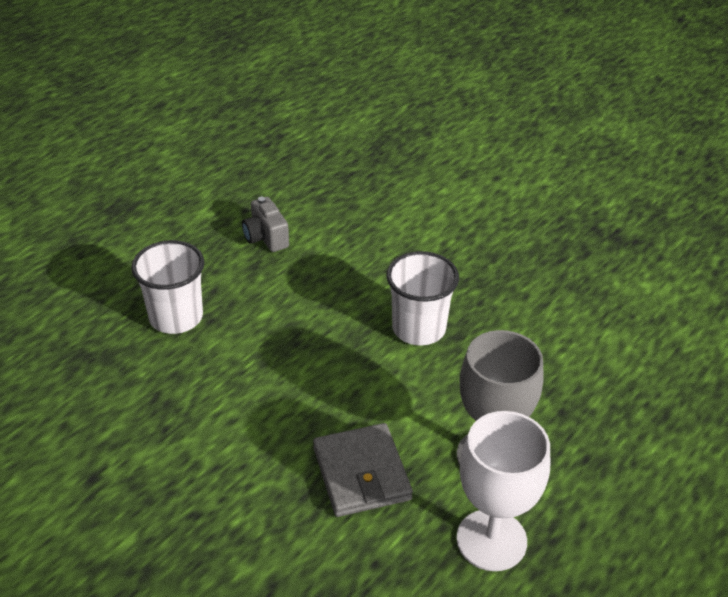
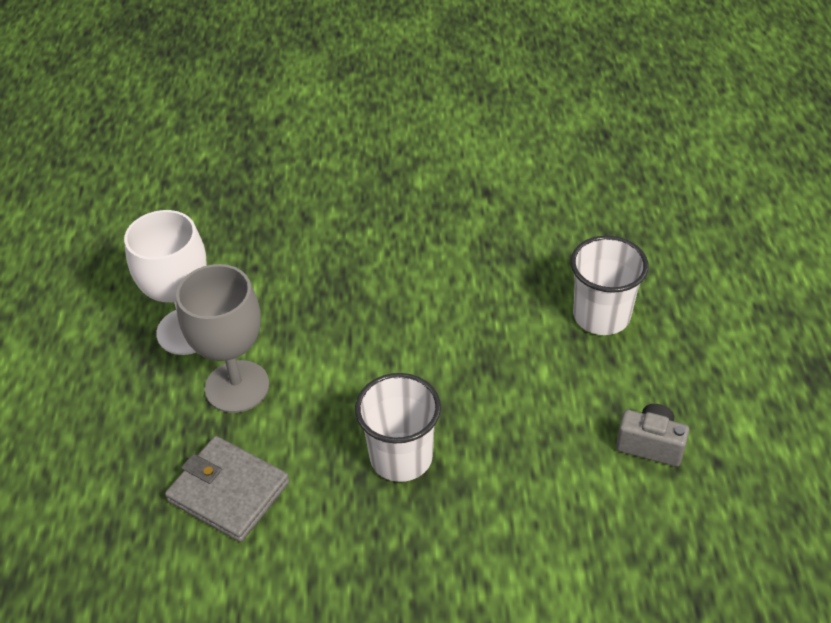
camera: 140 degrees right, 5 degrees up
(361, 473) = (319, 309): grey wallet -> grey wallet (229, 492)

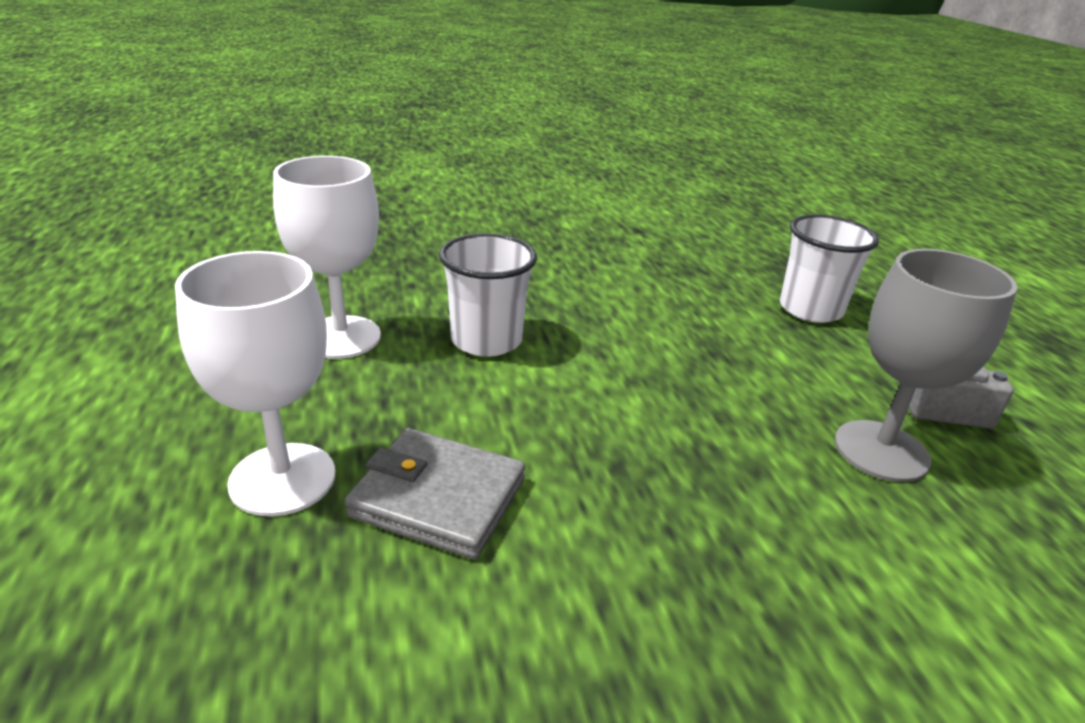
camera: 15 degrees left, 15 degrees down
(131, 467) = (282, 479): none -> white goblet
(237, 386) = (419, 385): grey goblet -> grey goblet (881, 451)
(401, 457) = (662, 442): white cup -> white cup (486, 340)

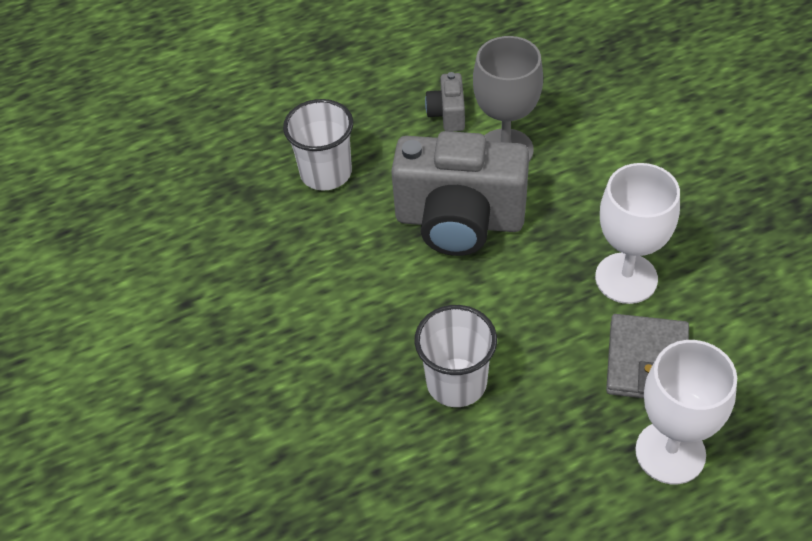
camera: 95 degrees left, 20 degrees up
(341, 337) = (492, 491): white goblet -> white goblet (626, 278)
(733, 384) = (459, 221): none -> grey camera

